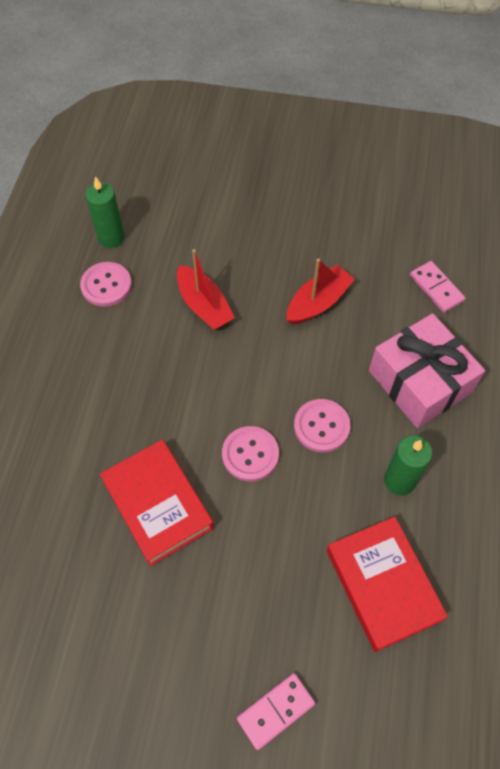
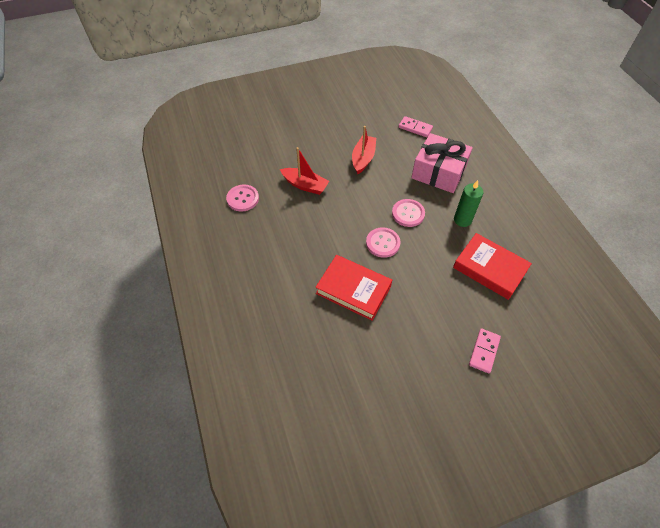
camera: 30 degrees left, 5 degrees down
(111, 238) = (227, 174): green candle -> none

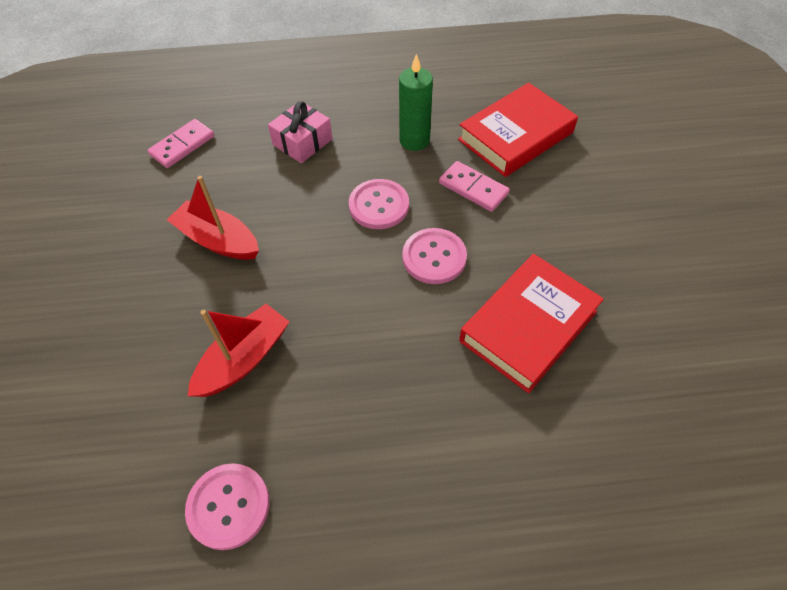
camera: 75 degrees left, 0 degrees up
(438, 172) = (302, 142): pink gift -> pink gift, size x0.56
(484, 351) = (658, 182): pink domino -> pink domino (473, 188)

